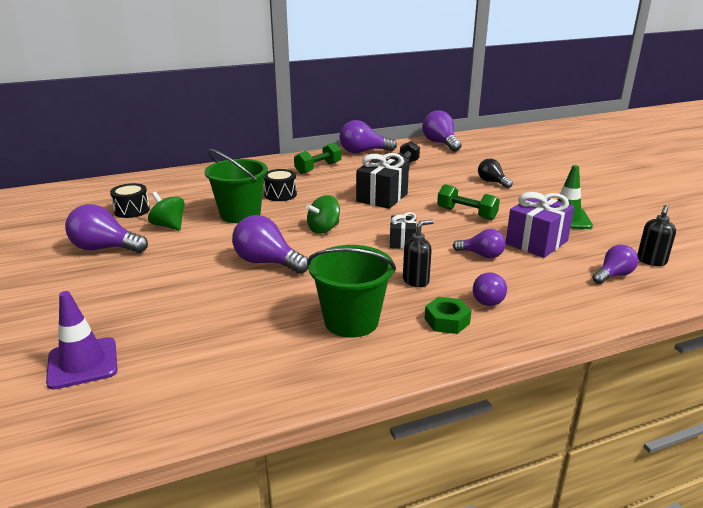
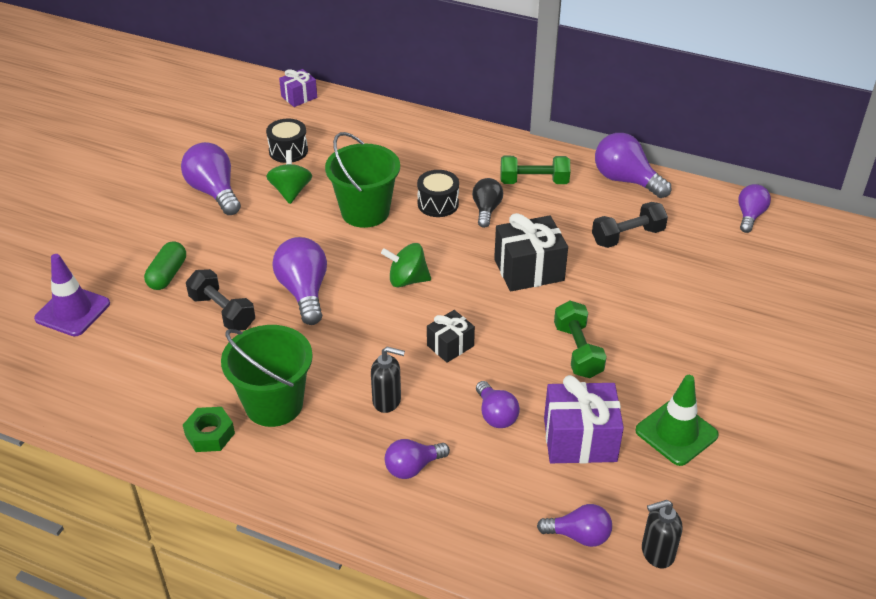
camera: 45 degrees right, 15 degrees up
(95, 187) = (299, 97): none -> purple gift
(141, 302) = (167, 275): none -> green capsule
(224, 299) = (222, 312): none -> black dumbbell
(440, 143) = (750, 216): purple light bulb -> purple light bulb, size x0.63
(447, 321) = (341, 461): green nut -> green nut (210, 434)
(492, 182) = (694, 322): black light bulb -> black light bulb (486, 210)

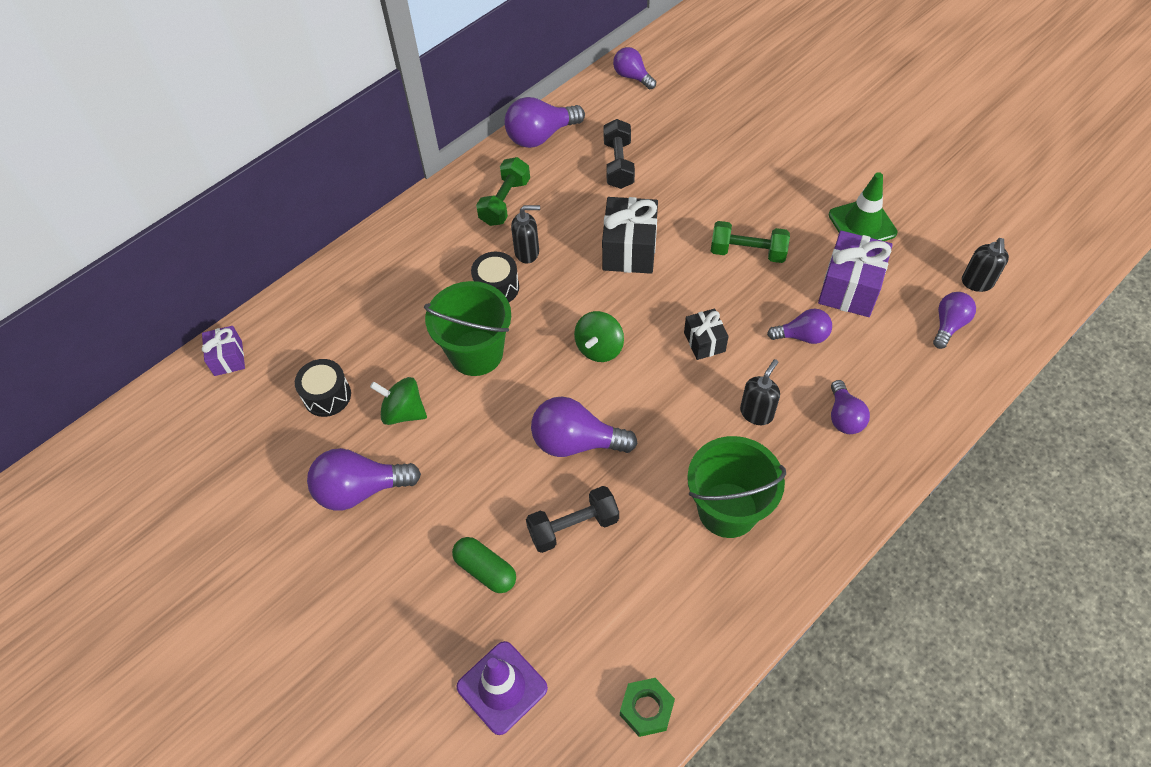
camera: 65 degrees left, 15 degrees up
(210, 434) = (749, 578): green nut -> green nut (646, 709)
(486, 210) = (527, 252): black light bulb -> black soap dispenser

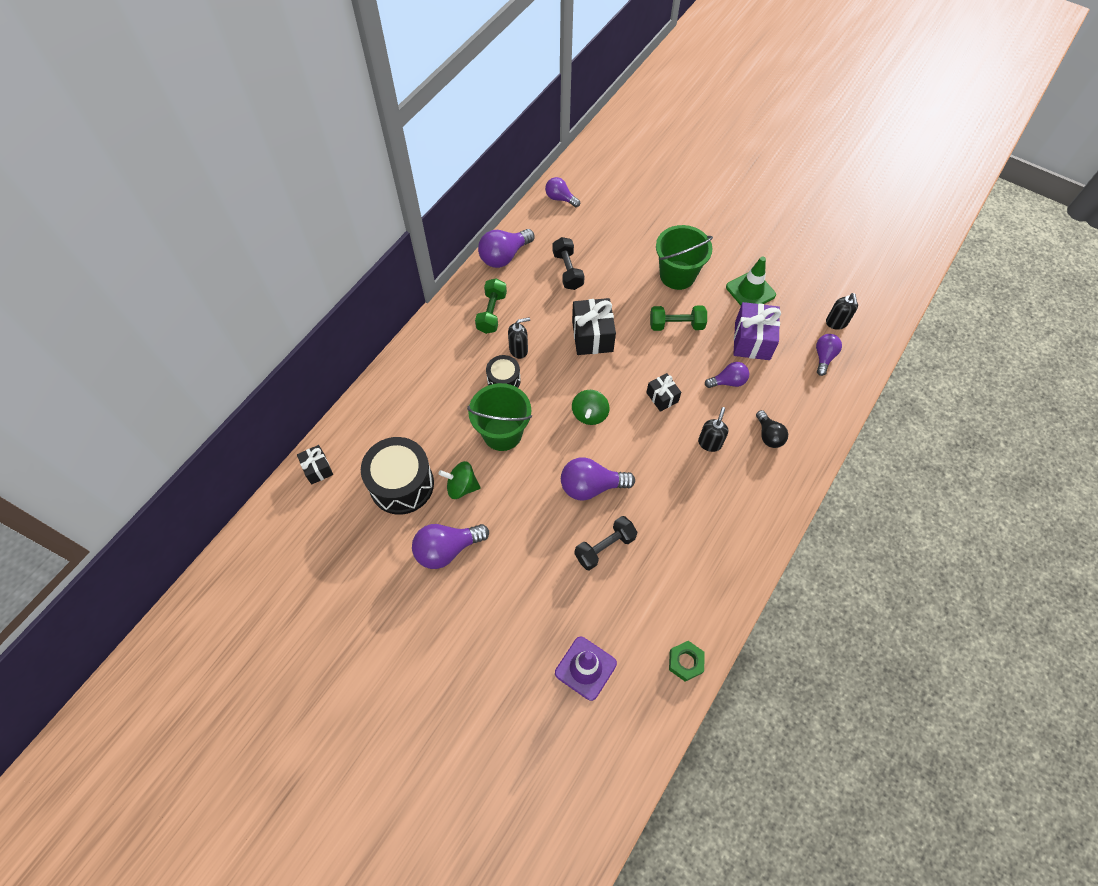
camera: 15 degrees left, 5 degrees up
(228, 358) = (318, 469): purple gift -> black gift
(327, 396) = (401, 484): black drum -> black drum, size x1.81
(485, 570) = (552, 590): green capsule -> none
(727, 510) = (706, 515): green bucket -> green bucket (677, 275)
(844, 417) = (768, 435): purple light bulb -> black light bulb

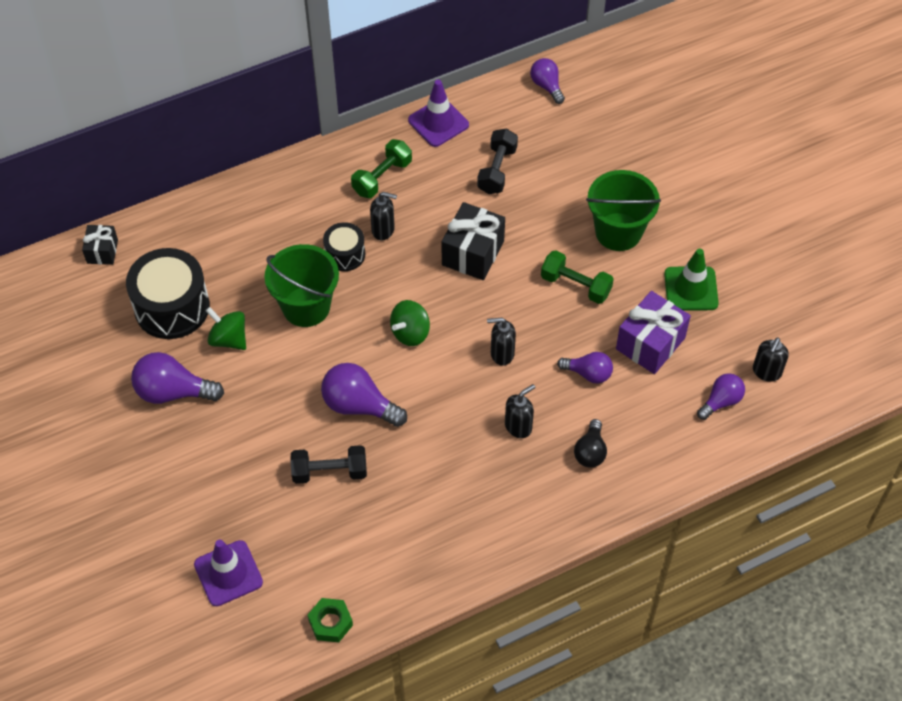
camera: 30 degrees right, 5 degrees down
(504, 256) = (438, 122): purple light bulb -> purple traffic cone
(662, 397) = (502, 354): black gift -> black soap dispenser

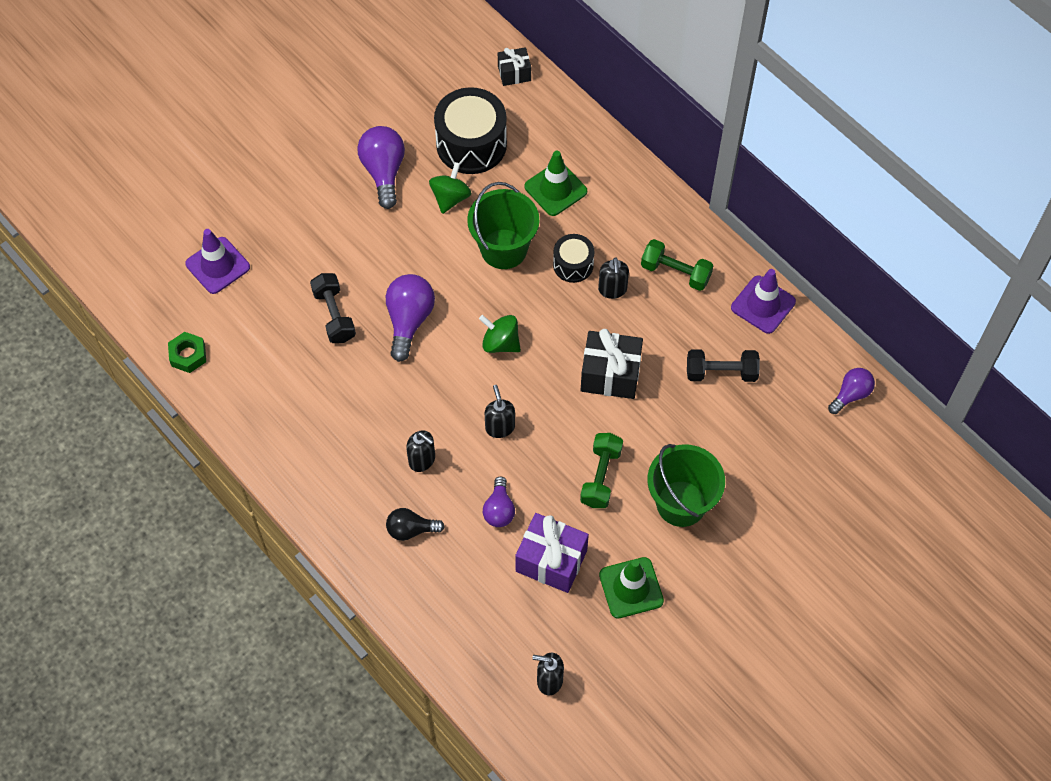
camera: 75 degrees right, 5 degrees up
(254, 248) = (555, 189): none -> green traffic cone
(721, 401) = (501, 641): purple light bulb -> none

